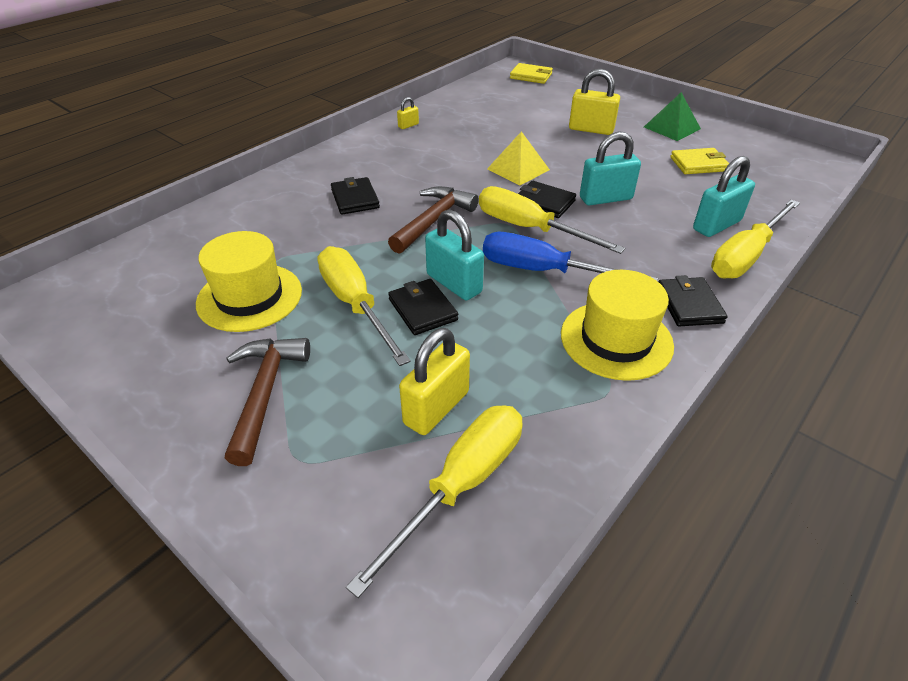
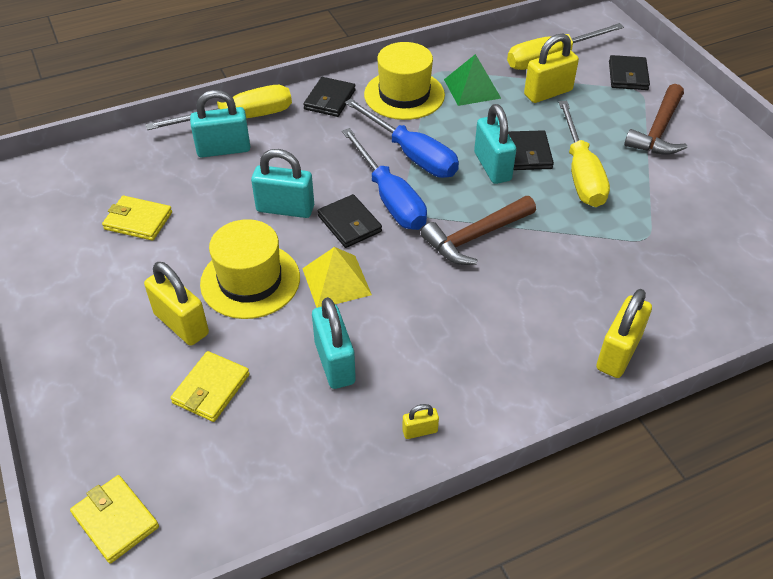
camera: 155 degrees left, 5 degrees up
(249, 297) = (670, 206): yellow hat -> yellow hat (250, 280)
(292, 182) = (618, 353): none -> yellow padlock
(355, 199) = (547, 296): black wallet -> black wallet (628, 75)
(480, 136) = (334, 362): none -> turquoise padlock
(529, 229) = (389, 198): yellow screwdriver -> blue screwdriver
(539, 113) = (211, 389): none -> yellow wallet
(671, 128) = (82, 290): green pyramid -> green pyramid (472, 88)

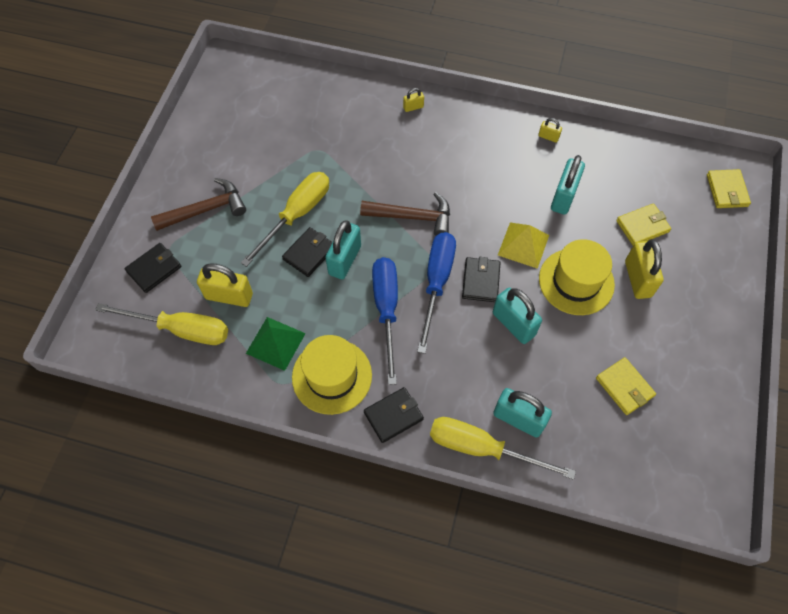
camera: 140 degrees left, 15 degrees up
(618, 353) = (413, 107): yellow padlock -> yellow padlock, size x0.49

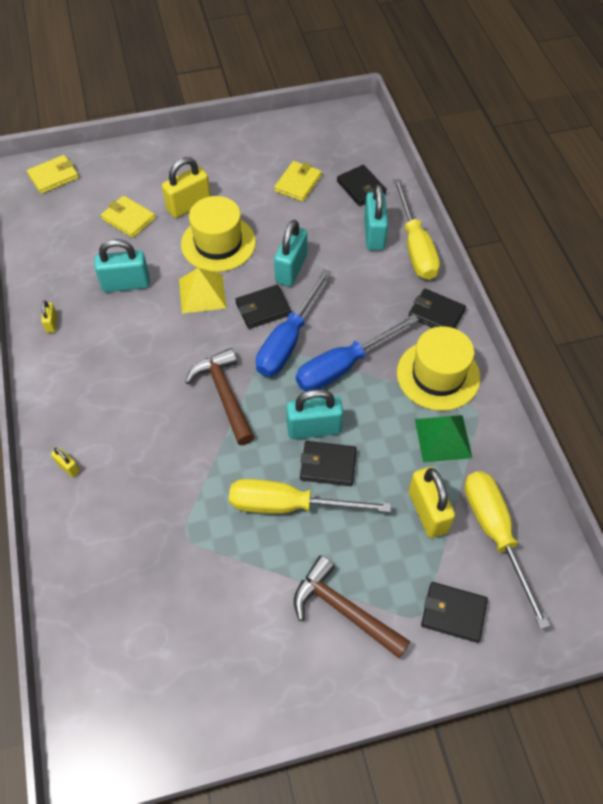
camera: 120 degrees left, 5 degrees down
(436, 283) = (288, 340): blue screwdriver -> blue screwdriver turned 45 degrees counterclockwise
(589, 445) = (361, 188): none -> black wallet

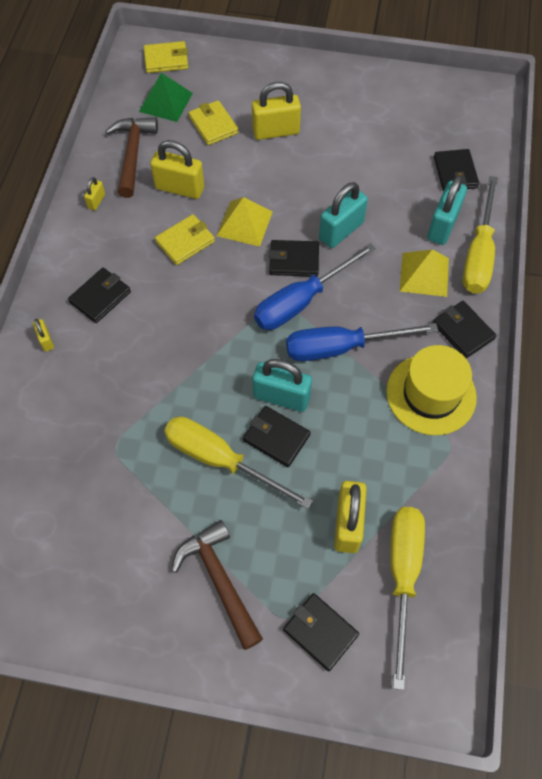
camera: 25 degrees right, 5 degrees up
(101, 407) = (100, 297): none -> black wallet
(126, 284) = (180, 188): turquoise padlock -> yellow padlock
(218, 243) = (284, 179): yellow hat -> none
(224, 394) = (215, 329): brown hammer -> brown hammer (133, 154)
(298, 183) = (393, 146): yellow wallet -> yellow wallet (185, 241)
(380, 279) = (424, 274): none -> yellow pyramid
(443, 438) = (401, 459): green pyramid -> green pyramid (165, 102)

